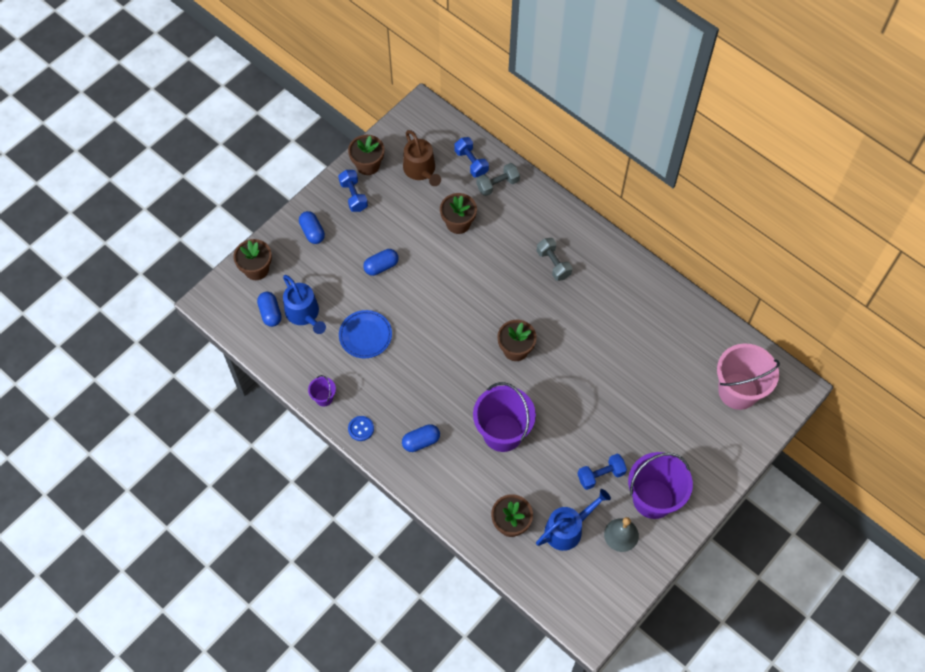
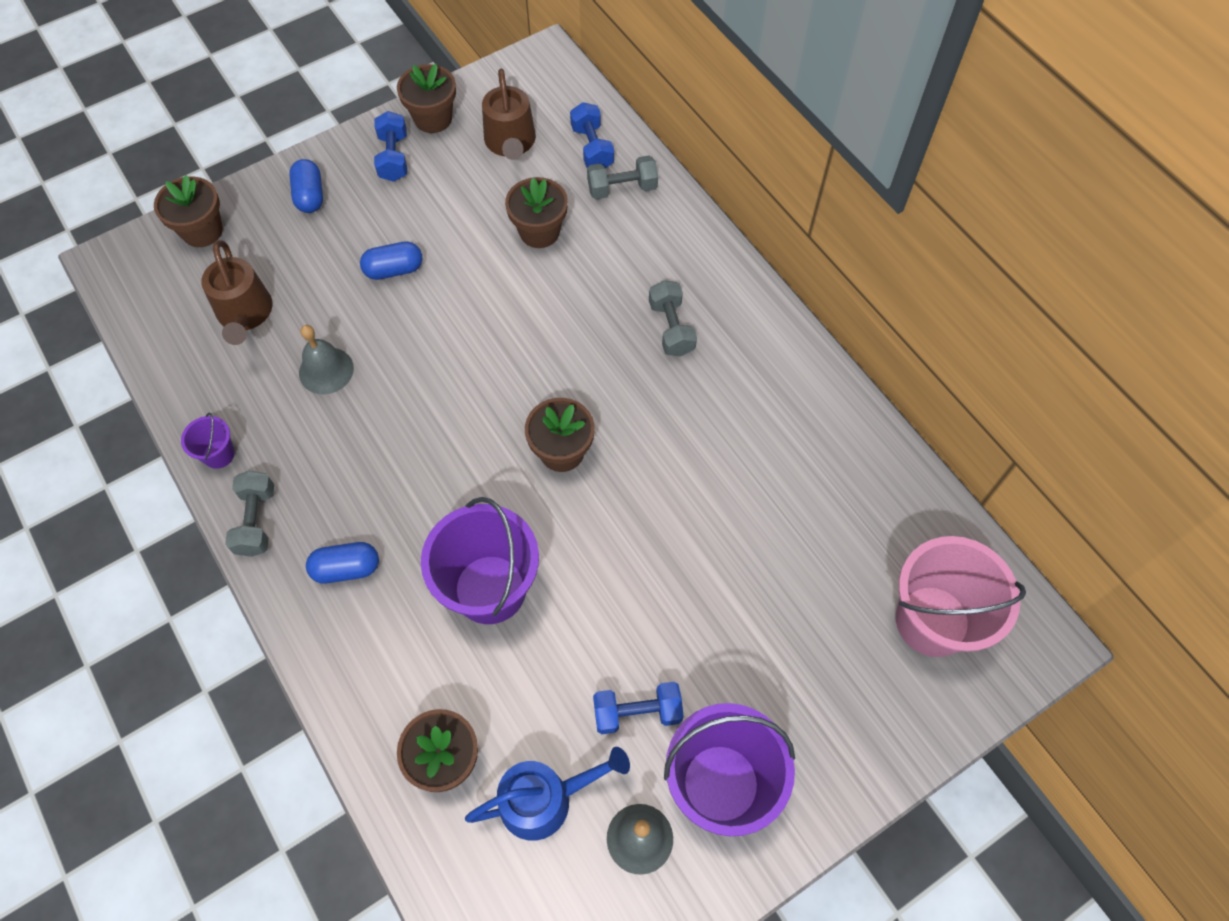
camera: 15 degrees right, 0 degrees up
(270, 313) = (194, 301): blue capsule -> none
(304, 314) = (245, 314): blue watering can -> brown watering can
(361, 429) = (256, 521): blue button -> grey dumbbell
(365, 335) = (326, 370): blue plate -> grey bell

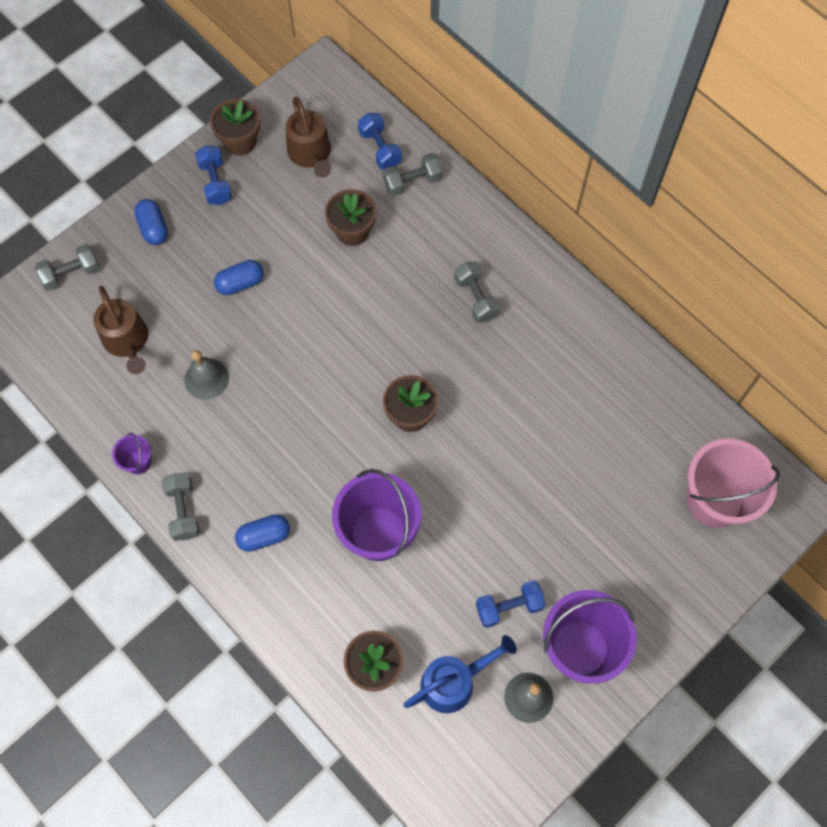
camera: 10 degrees left, 5 degrees up
(202, 231) = (71, 274): brown flower pot -> grey dumbbell

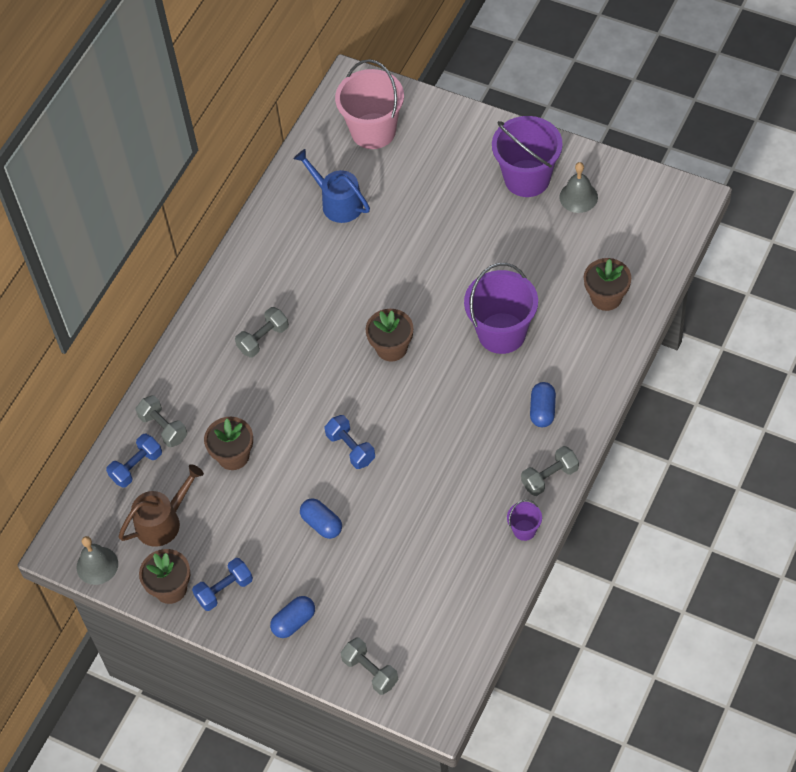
camera: 105 degrees left, 10 degrees down
(127, 341) = (417, 591): brown watering can -> none
(206, 378) = (425, 511): grey bell -> grey bell (97, 565)
(264, 536) = (542, 410): blue capsule -> blue capsule turned 45 degrees clockwise
(453, 682) = (591, 245): blue watering can -> blue watering can (338, 202)
(509, 607) = (518, 230): blue dumbbell -> blue dumbbell (351, 448)

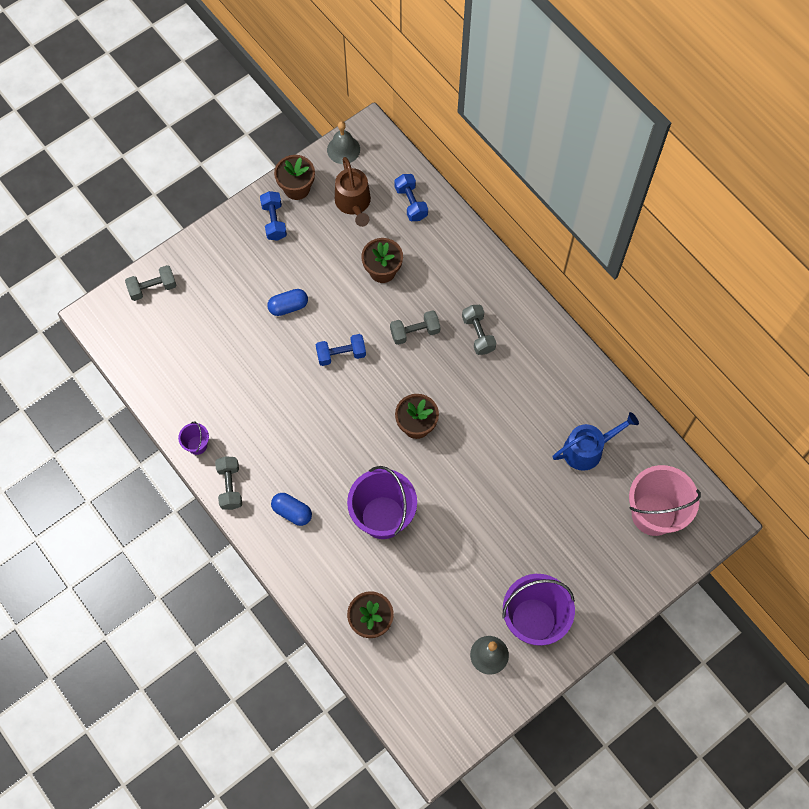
camera: 110 degrees right, 10 degrees up
(163, 428) = (435, 233): grey dumbbell -> grey dumbbell (415, 332)
(294, 622) = (221, 255): blue capsule -> none

